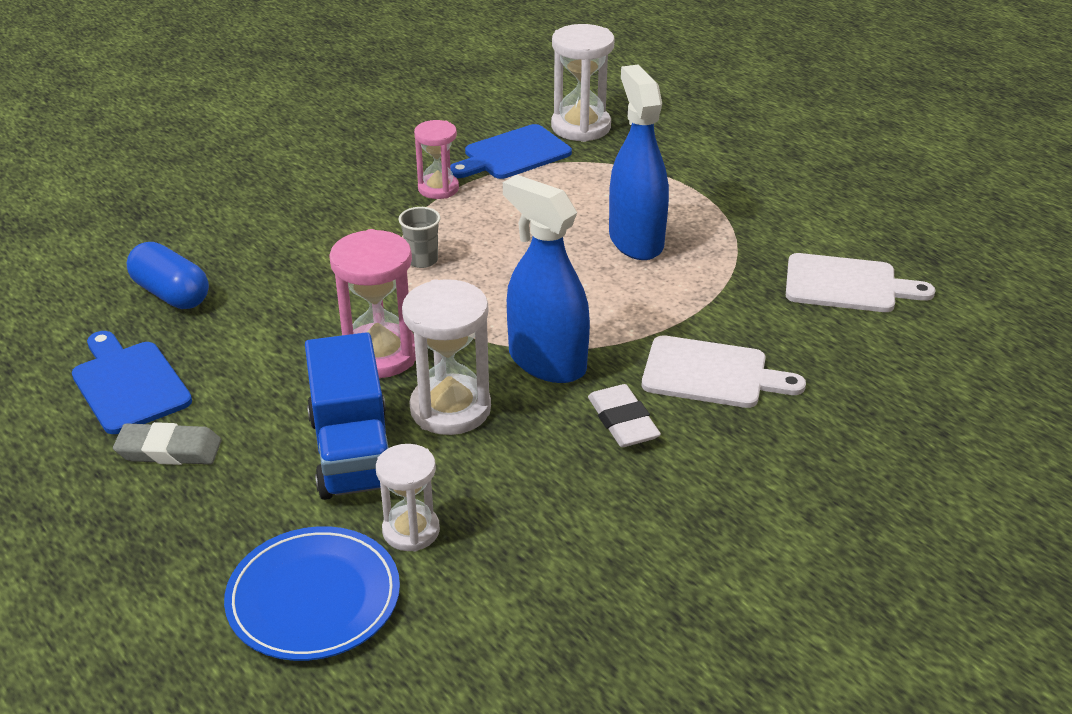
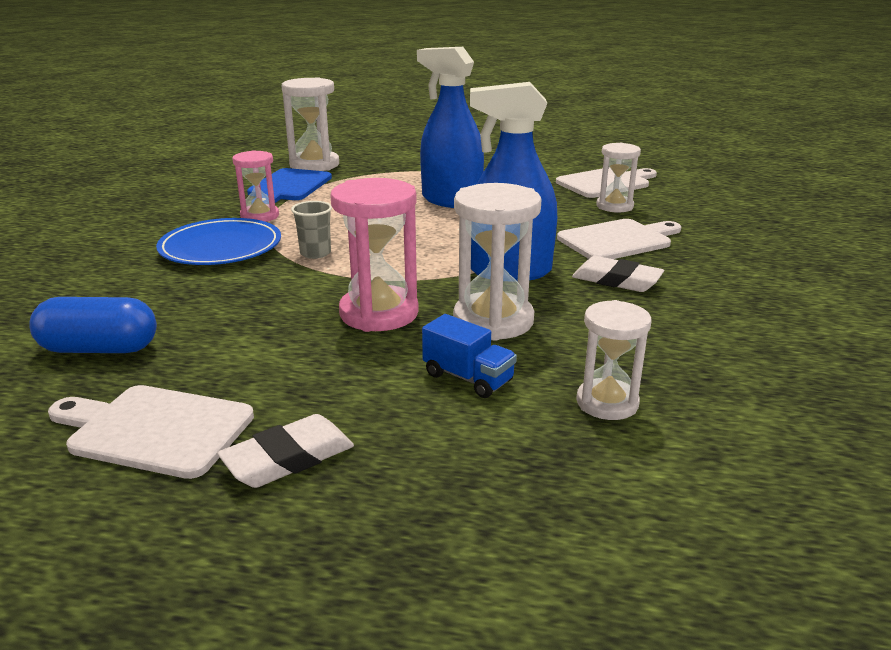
camera: 40 degrees left, 10 degrees down
(129, 384) = (155, 429): blue cutting board -> white cutting board
(169, 450) = (288, 458): grey eraser -> white eraser
(313, 598) = (624, 491): blue plate -> blue plate (221, 247)
(353, 452) = (468, 378): blue truck -> blue truck, size x0.53
(792, 325) = (614, 206): none -> white hourglass

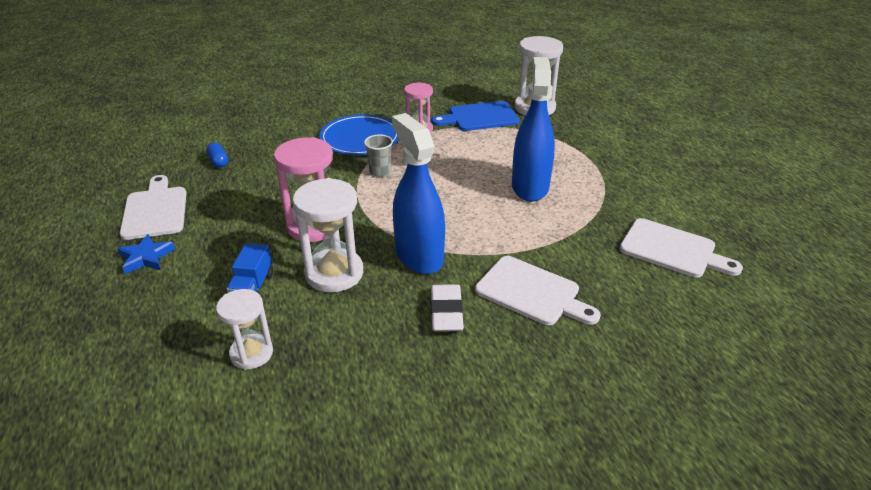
camera: 60 degrees right, 10 degrees up
(100, 349) = (219, 162): blue capsule -> blue capsule, size x0.54
(288, 458) = (146, 257): white eraser -> blue star
(614, 206) = (613, 270): white hourglass -> none

